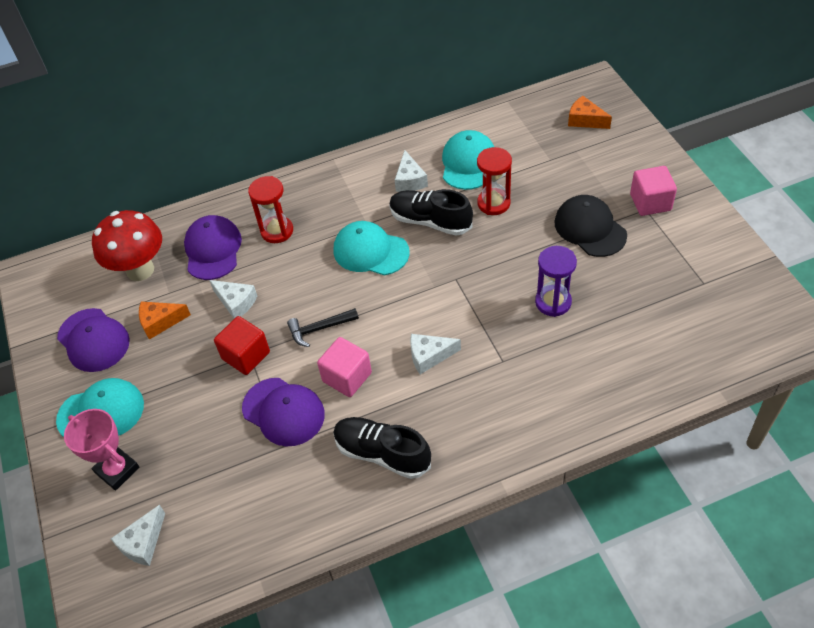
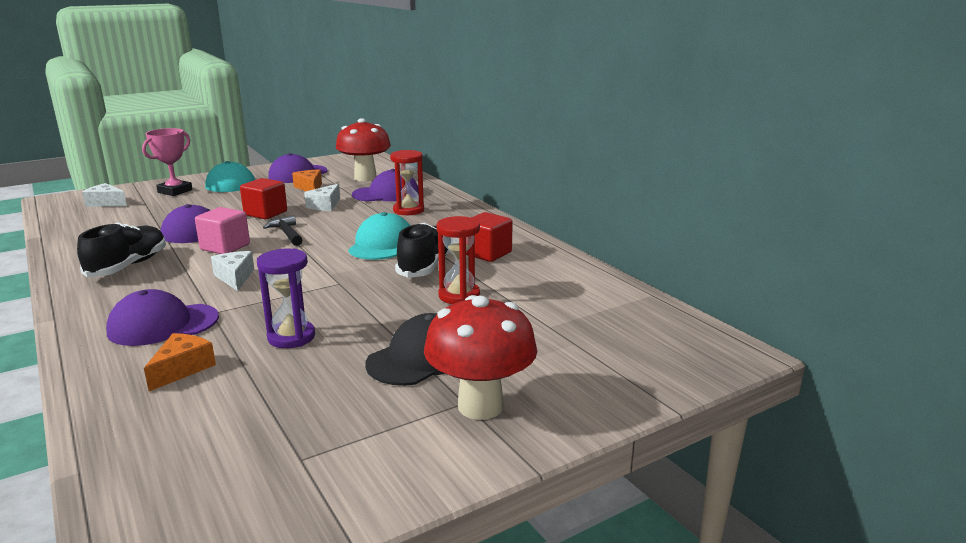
camera: 75 degrees right, 30 degrees down
(410, 180) = (487, 253): white cheese -> red cube
(468, 163) = (525, 279): turquoise cap -> none
(522, 391) = (163, 325): none -> purple cap
(585, 120) = (644, 348): orange cheese -> orange cheese (182, 369)
(650, 202) = (480, 406): pink cube -> red mushroom

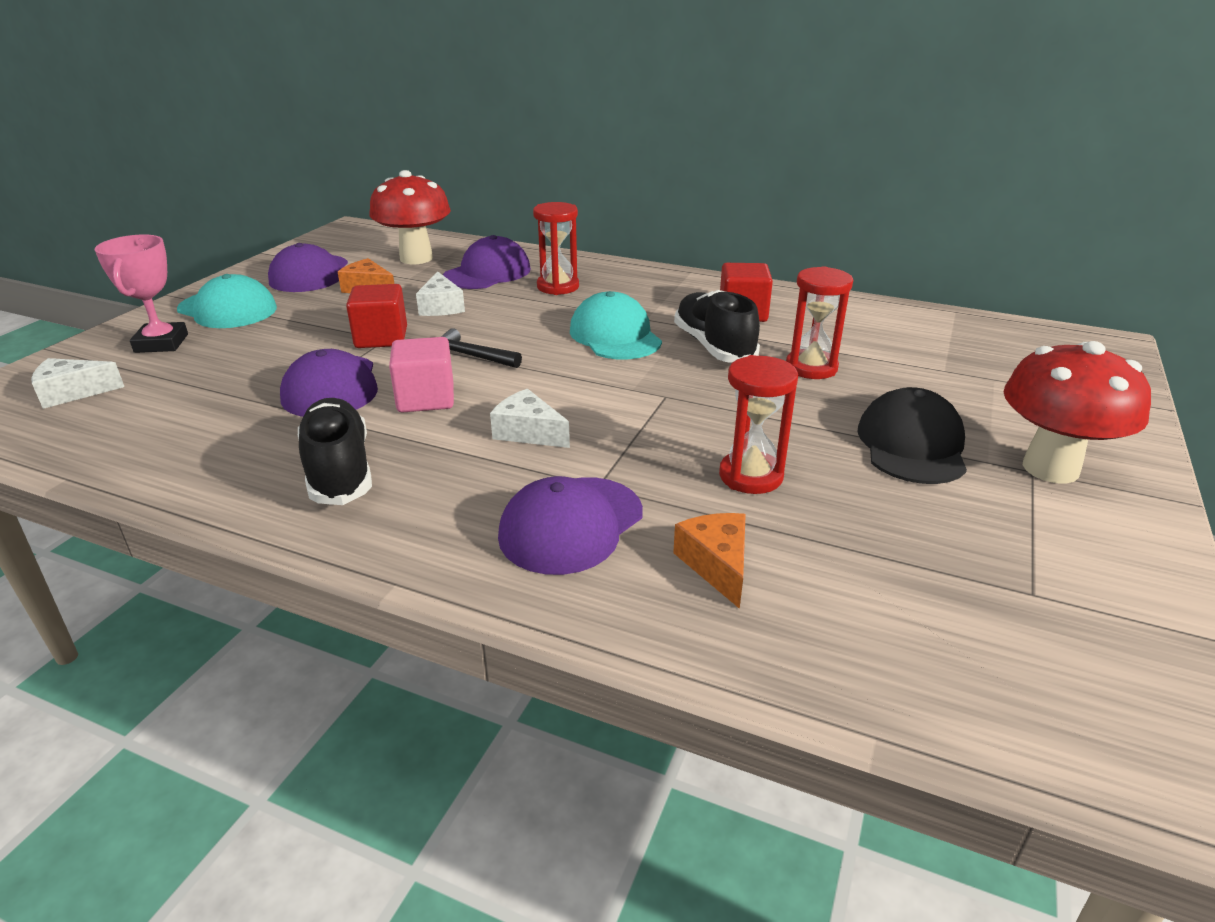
camera: 35 degrees left, 10 degrees up
(291, 337) = (750, 476): purple hourglass -> red hourglass

